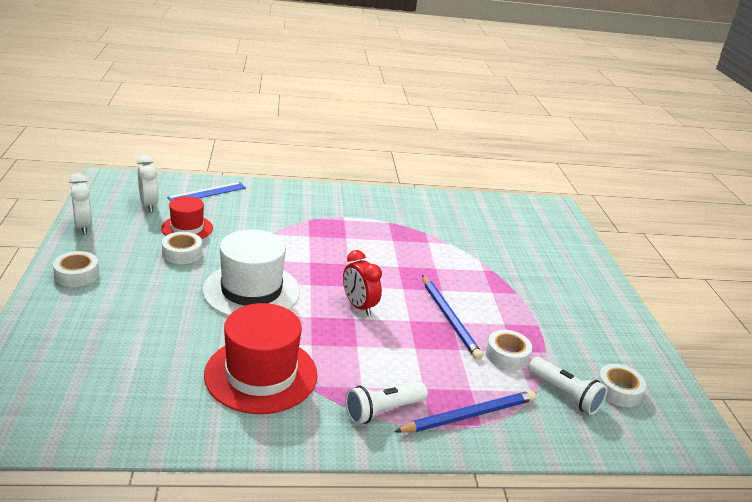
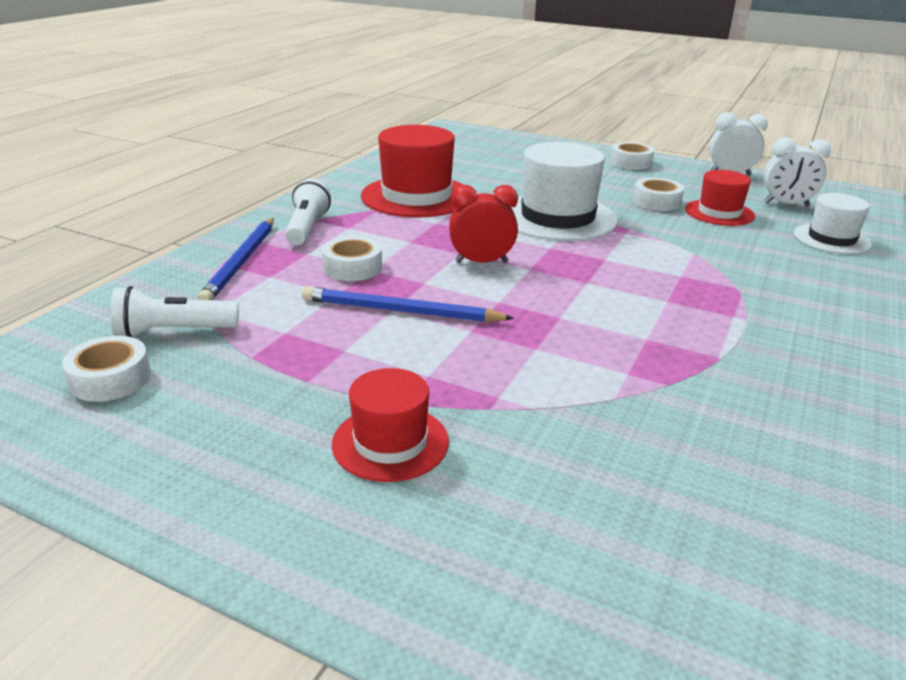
camera: 125 degrees right, 0 degrees up
(207, 193) = (831, 239): blue ruler -> white hat
(507, 355) = (286, 322): white tape -> white tape (352, 268)
(542, 288) = (390, 442): none -> red hat

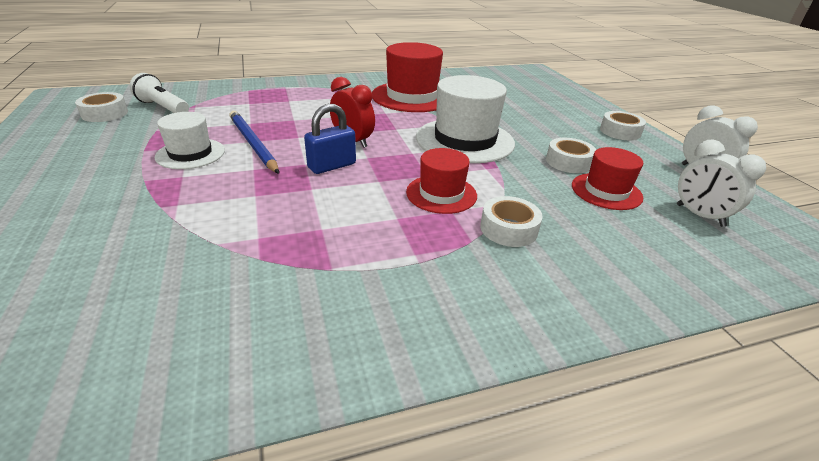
camera: 45 degrees right, 5 degrees up
(241, 262) = (255, 93): blue pencil -> none
(307, 228) = (320, 90): white flashlight -> none
(352, 268) = (289, 115): white tape -> white tape (508, 229)
(390, 442) = (95, 192): red hat -> red hat (441, 194)
(523, 291) = (332, 166): none -> blue padlock
(831, 239) = (672, 260): white hat -> white hat (190, 154)

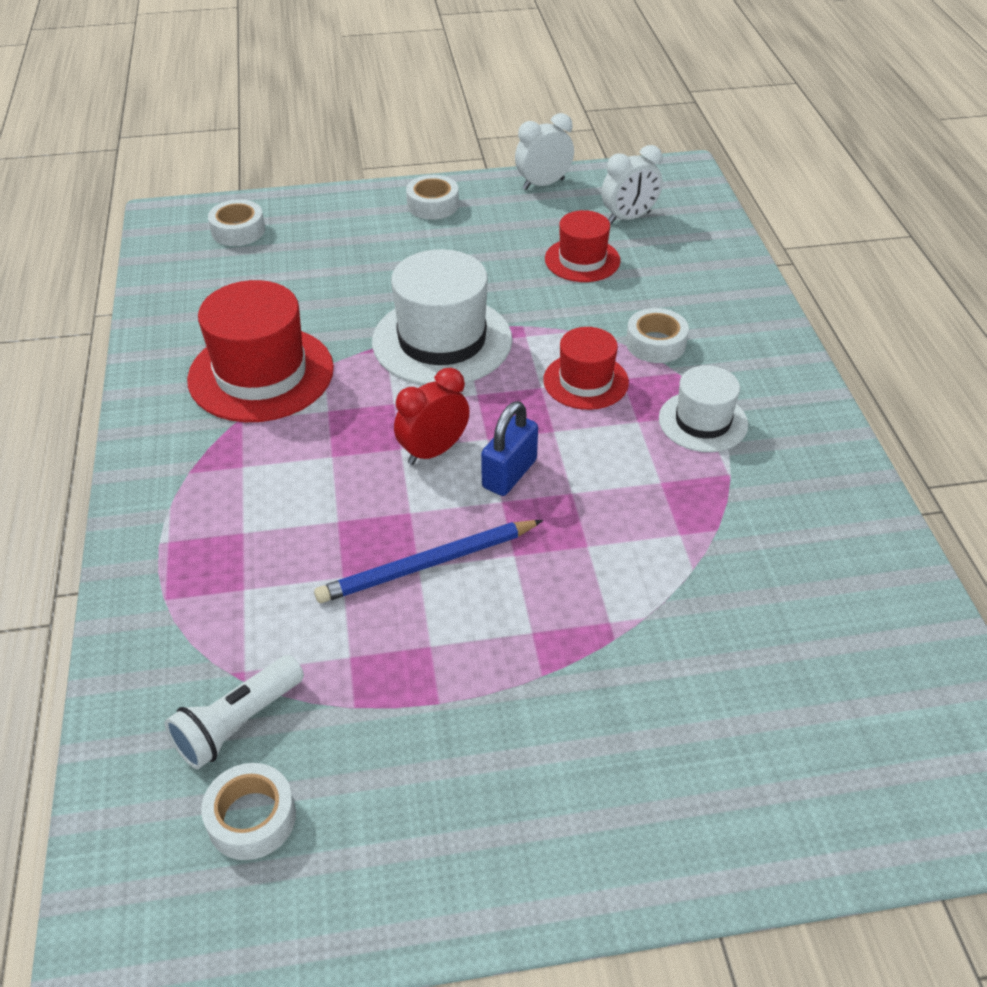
camera: 80 degrees left, 10 degrees up
(190, 154) = (457, 637): white hat -> white hat (703, 421)
(332, 166) = (509, 474): blue padlock -> blue padlock turned 60 degrees clockwise
(568, 162) = (513, 268): white tape -> white tape (238, 231)

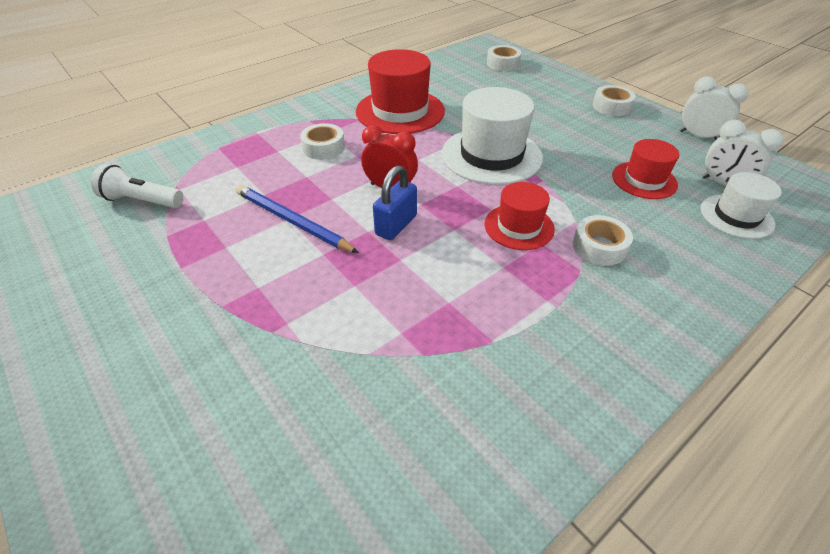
camera: 60 degrees right, 0 degrees up
(251, 818) = (78, 230): white tape -> white tape (323, 148)
(509, 474) = (396, 225): blue padlock -> blue padlock turned 60 degrees counterclockwise
(703, 421) = (539, 304): white hat -> white hat (736, 216)

